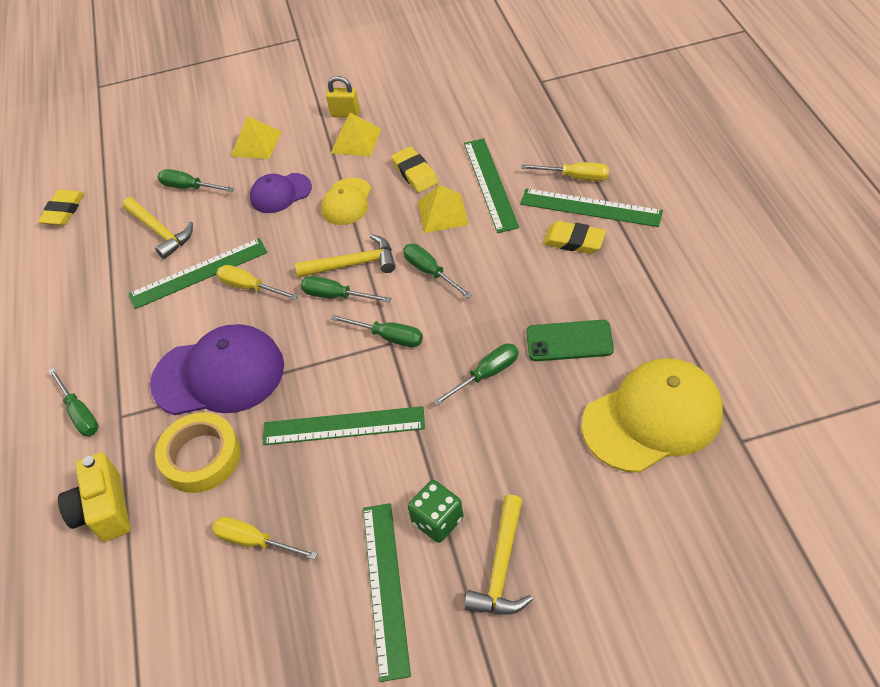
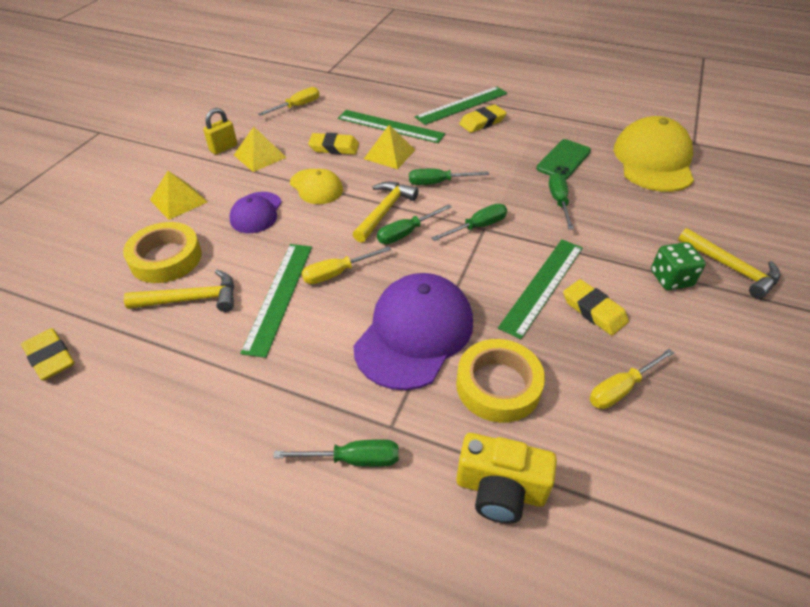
camera: 60 degrees left, 5 degrees down
(189, 187) = (166, 258): green screwdriver -> yellow tape
(339, 479) = (594, 310): none -> yellow eraser
(385, 587) = (716, 331): green ruler -> none
(575, 177) = (429, 98): yellow screwdriver -> yellow screwdriver (297, 106)

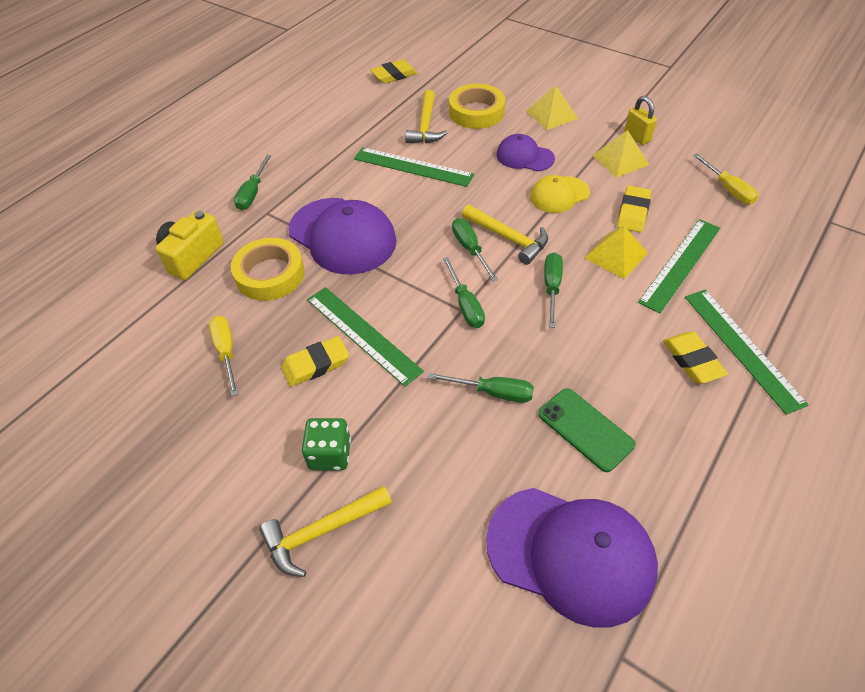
camera: 105 degrees right, 5 degrees up
(337, 273) = (428, 199): yellow screwdriver -> none
(653, 161) = (571, 554): yellow cap -> purple cap

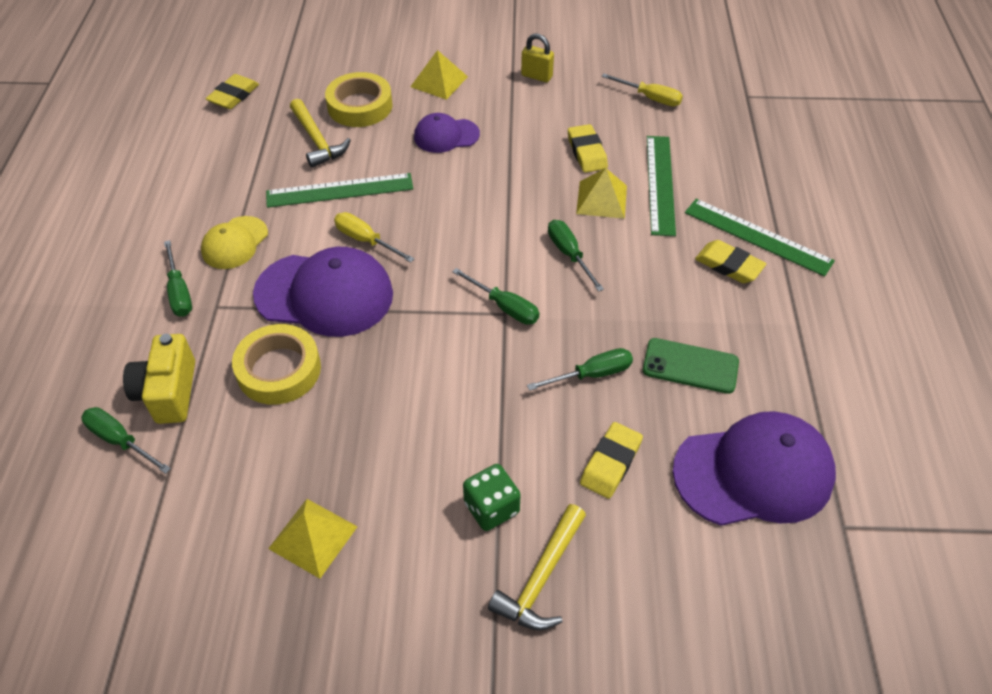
camera: 35 degrees left, 0 degrees up
(226, 352) = (301, 470): yellow screwdriver -> yellow screwdriver (366, 240)
(316, 364) = (407, 434): yellow eraser -> yellow eraser (611, 463)
(362, 334) = (429, 382): green ruler -> none
(470, 249) = (466, 251): green screwdriver -> green screwdriver (120, 441)
(508, 238) = (494, 224): yellow hammer -> none
(559, 195) = (508, 162): yellow cap -> yellow cap (235, 243)
(620, 160) = (538, 105): yellow pyramid -> yellow pyramid (313, 537)

